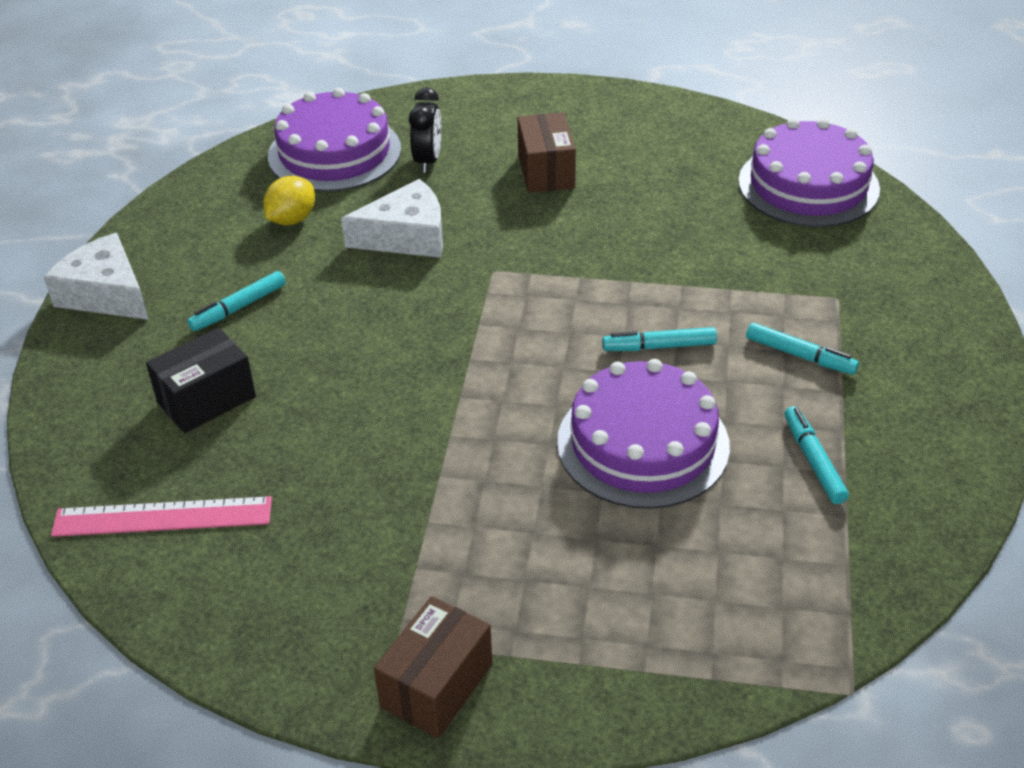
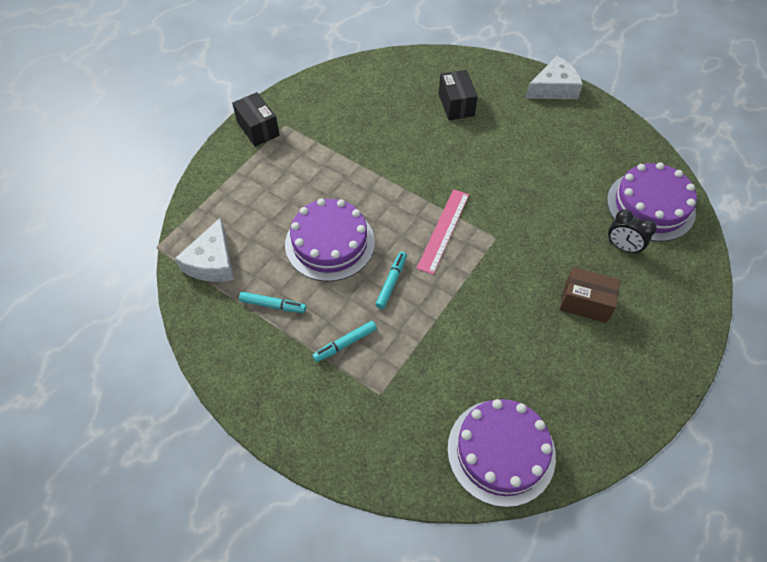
camera: 115 degrees right, 15 degrees up
(163, 517) = (393, 78): pink ruler -> pink ruler (443, 230)
(238, 307) = (518, 130): turquoise marker -> none
(292, 219) = (586, 168): yellow lemon -> none
(406, 236) = (547, 211): white cheese -> white cheese (212, 262)
(437, 686) = (258, 129): brown box -> black box

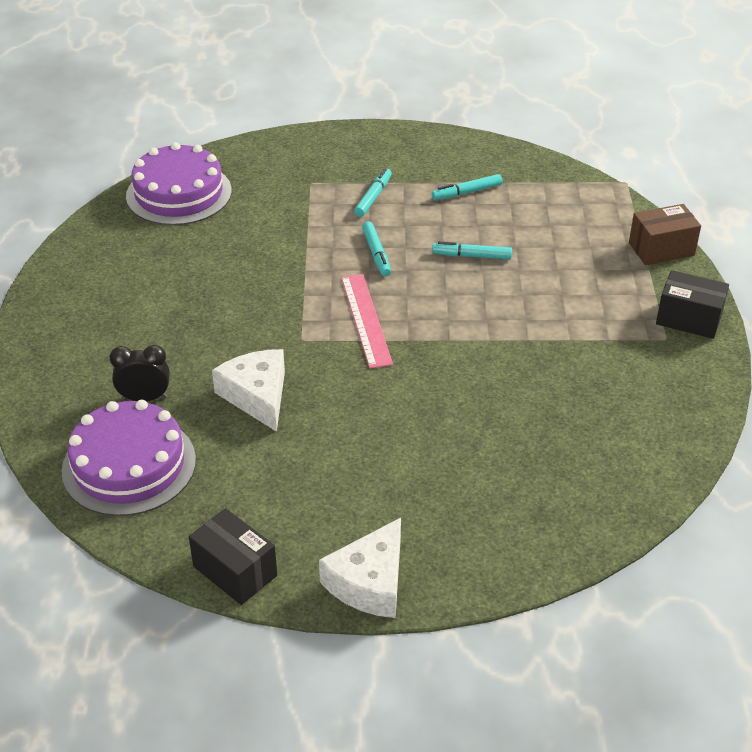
camera: 145 degrees right, 15 degrees down
(212, 262) = (561, 194): white cheese -> white cheese (257, 395)
(330, 243) = (472, 256): purple cake -> turquoise marker
(456, 105) = (489, 475): black box -> black box (235, 571)
(585, 303) = (161, 324): brown box -> brown box (661, 249)

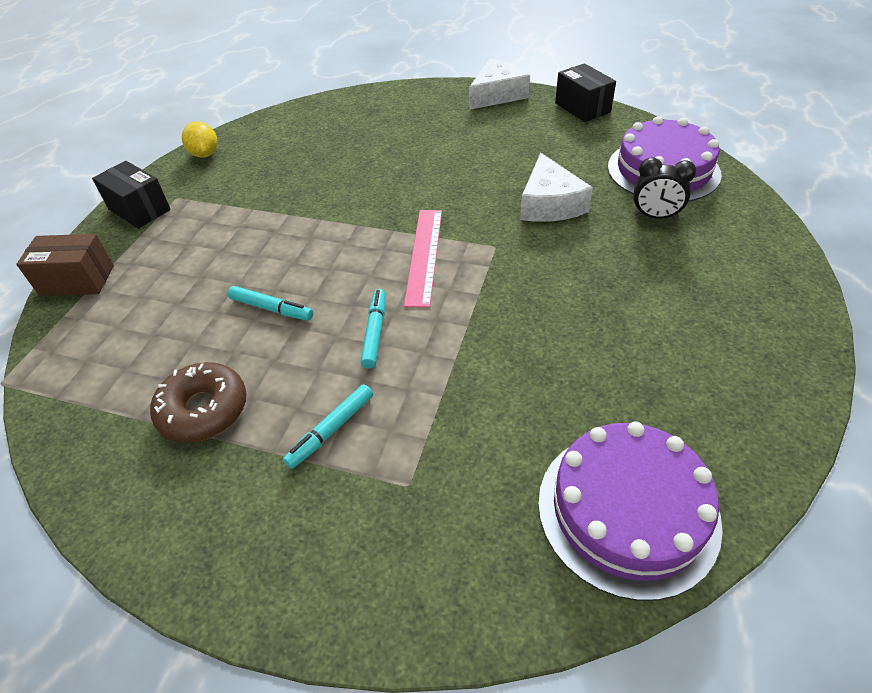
camera: 160 degrees left, 5 degrees up
(467, 192) = (203, 410): turquoise marker -> brown donut
(697, 399) = (205, 154): none -> yellow lemon

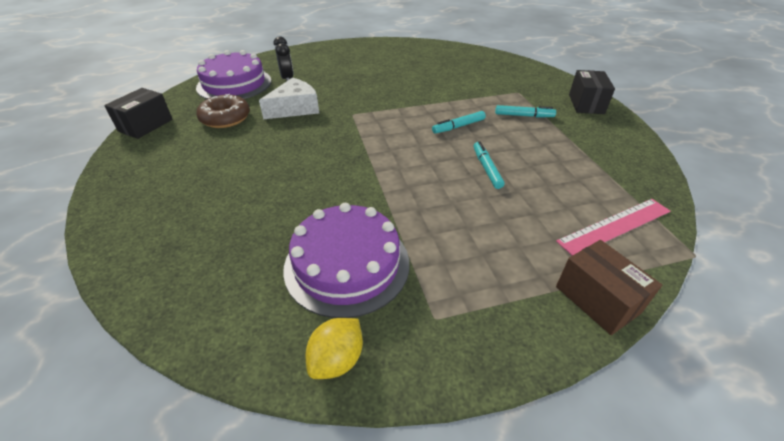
camera: 125 degrees left, 5 degrees down
(139, 209) = (480, 339): black box -> black box (586, 104)
(203, 410) = (570, 155): brown donut -> brown donut (225, 118)
(424, 255) = (382, 133): pink ruler -> pink ruler (614, 226)
(497, 95) = (120, 172): white cheese -> none
(627, 510) = (469, 57): purple cake -> purple cake (347, 264)

